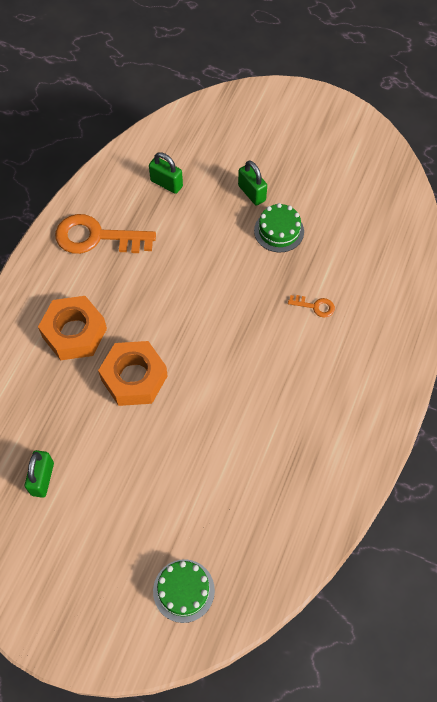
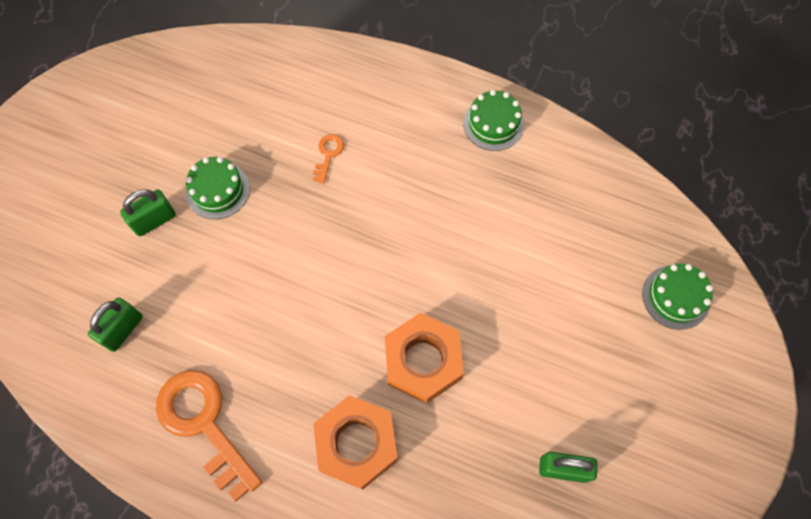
camera: 90 degrees left, 5 degrees up
(96, 237) = (204, 424): orange key -> orange key turned 135 degrees clockwise
(356, 439) = (493, 124): none -> green cake

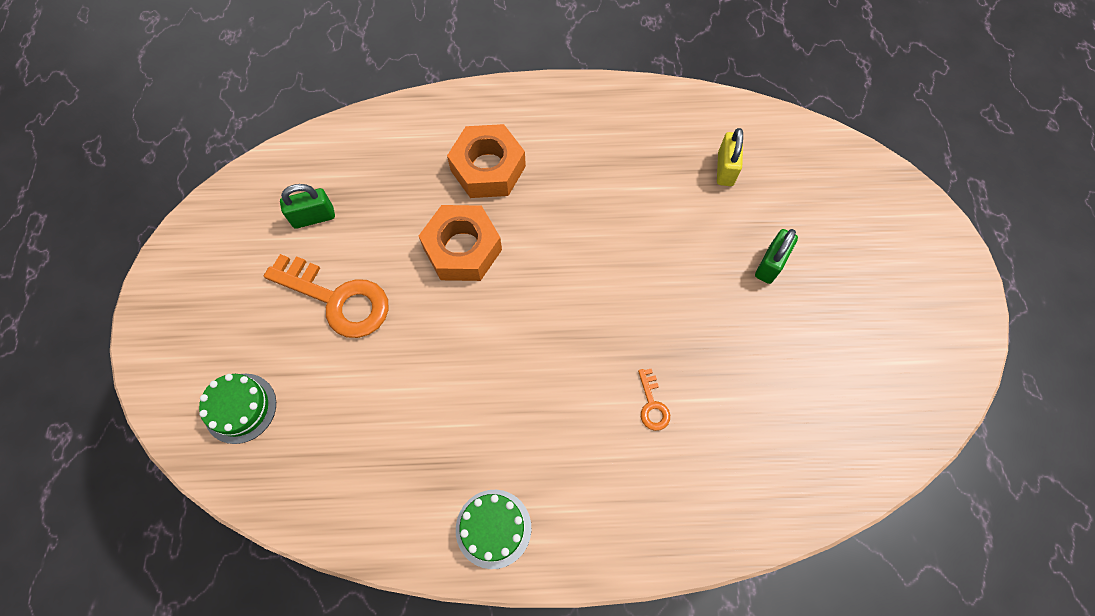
camera: 155 degrees right, 0 degrees up
(123, 330) = (725, 169): green padlock -> yellow padlock
(204, 424) = (614, 134): orange key -> orange key (338, 299)
(218, 190) = (735, 318): green cake -> none

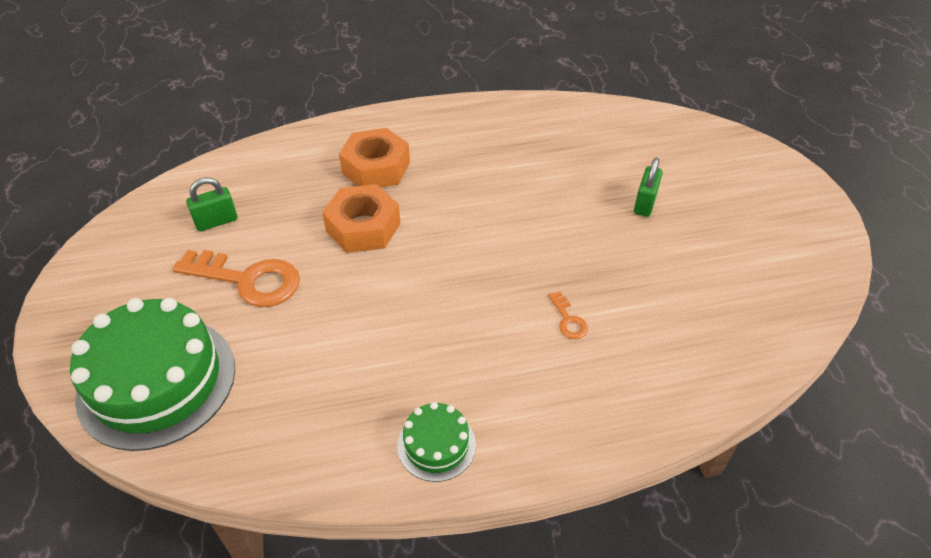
camera: 10 degrees left, 20 degrees down
(240, 408) = (157, 381): green cake -> green cake, size x2.08
(725, 169) = (586, 144): yellow padlock -> none

